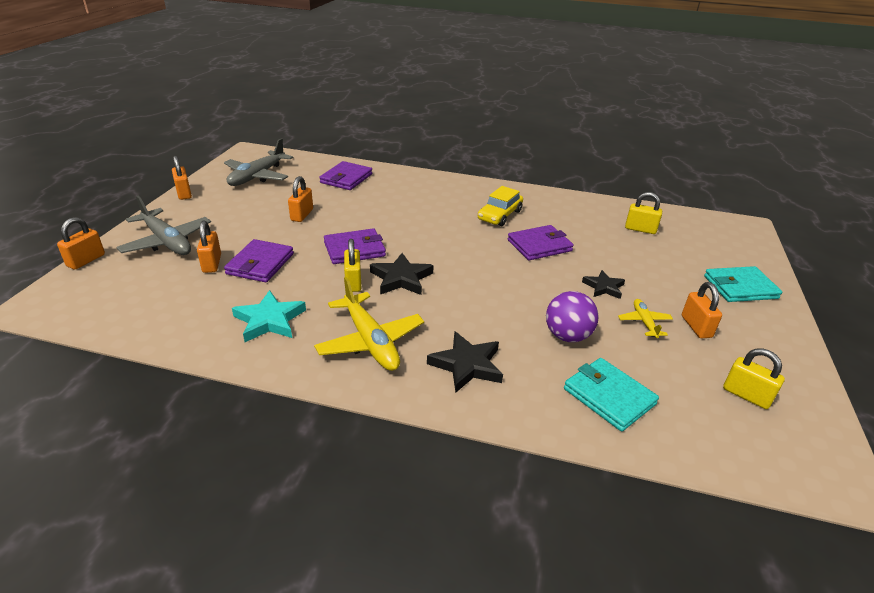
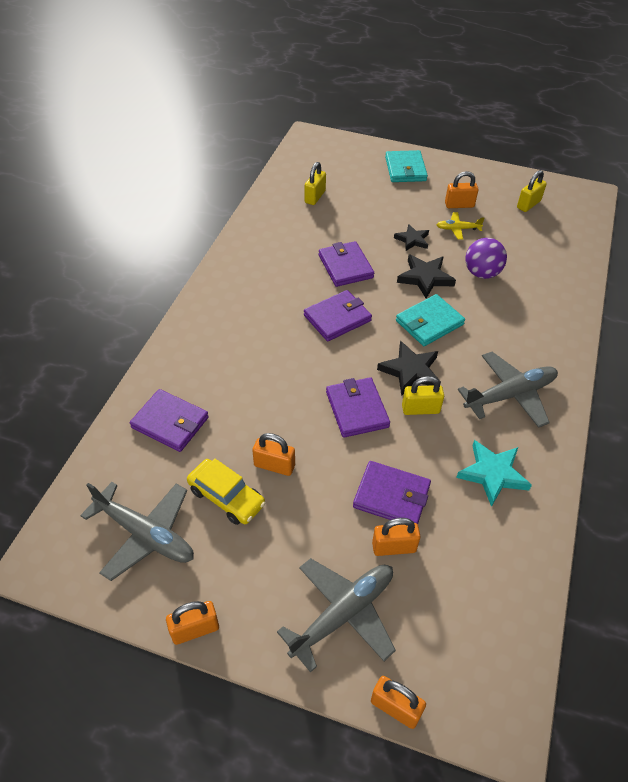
camera: 85 degrees left, 15 degrees up
(370, 341) = (510, 395): yellow plane -> grey plane
(465, 241) = (337, 318): none -> purple wallet
(467, 365) = (527, 335): black star -> black star (425, 278)
(499, 215) = (283, 286): yellow car -> yellow car (226, 497)
(609, 396) = (544, 265): turquoise wallet -> turquoise wallet (429, 323)

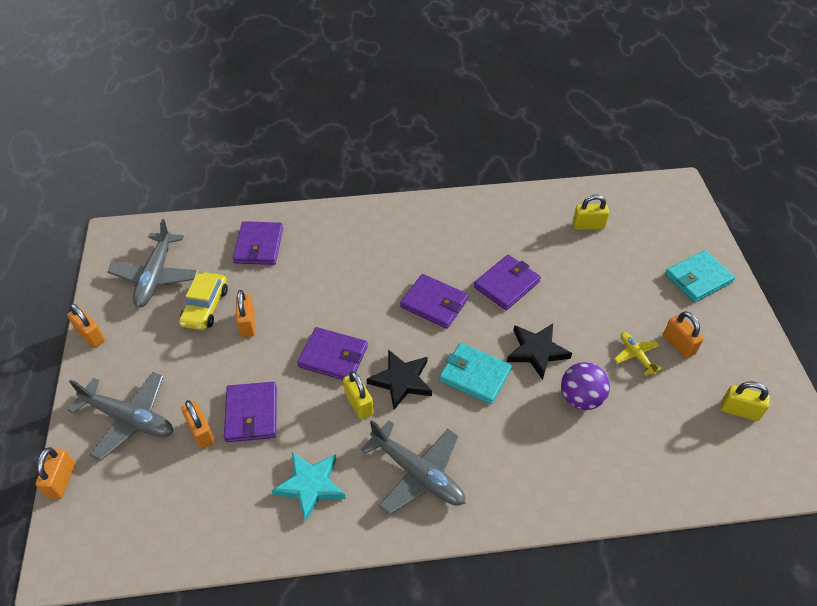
camera: 65 degrees right, 0 degrees up
(357, 409) = (333, 356): purple wallet -> purple wallet turned 60 degrees clockwise
(412, 240) = (586, 322): black star -> none

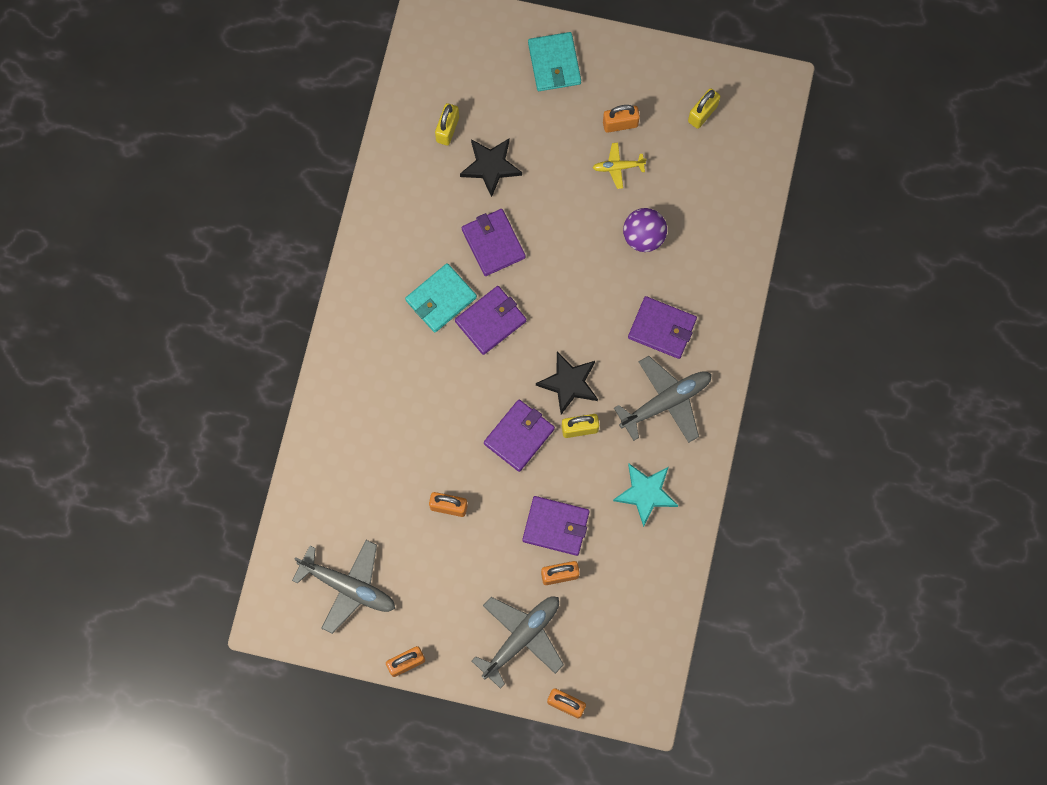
camera: 70 degrees left, 25 degrees up
(205, 307) = (411, 543): yellow car -> none
(259, 245) = (345, 471): purple wallet -> purple wallet (662, 328)
(475, 375) = (587, 317): turquoise wallet -> turquoise wallet (441, 299)
(536, 351) = (581, 251): black star -> black star (490, 166)

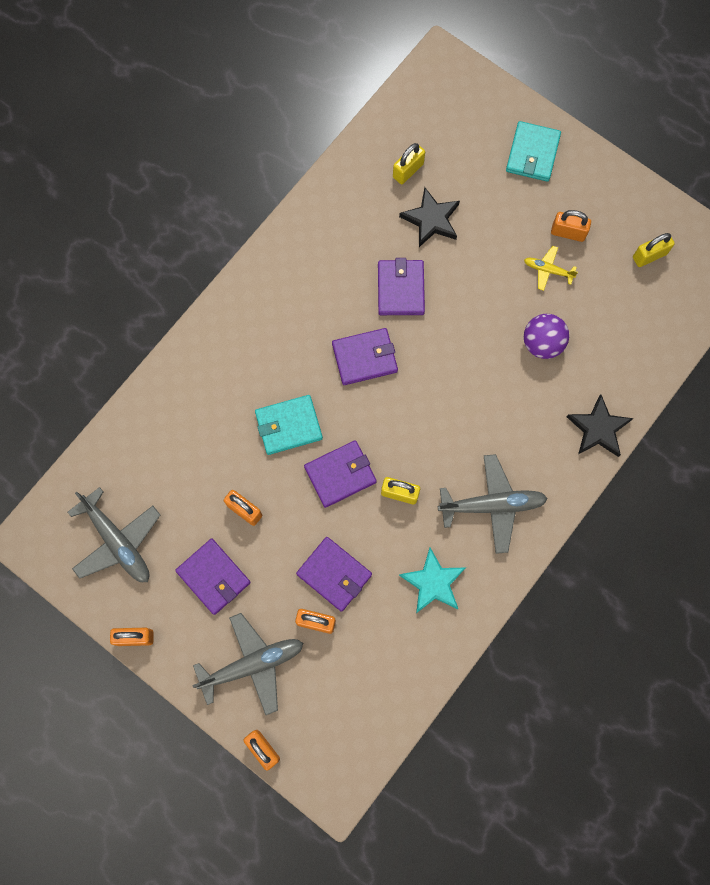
camera: 25 degrees right, 0 degrees up
(441, 299) = (329, 318): turquoise wallet -> turquoise wallet (289, 426)
(569, 383) = (409, 447): black star -> black star (598, 429)
(662, 328) = (520, 435): purple wallet -> purple wallet (213, 577)

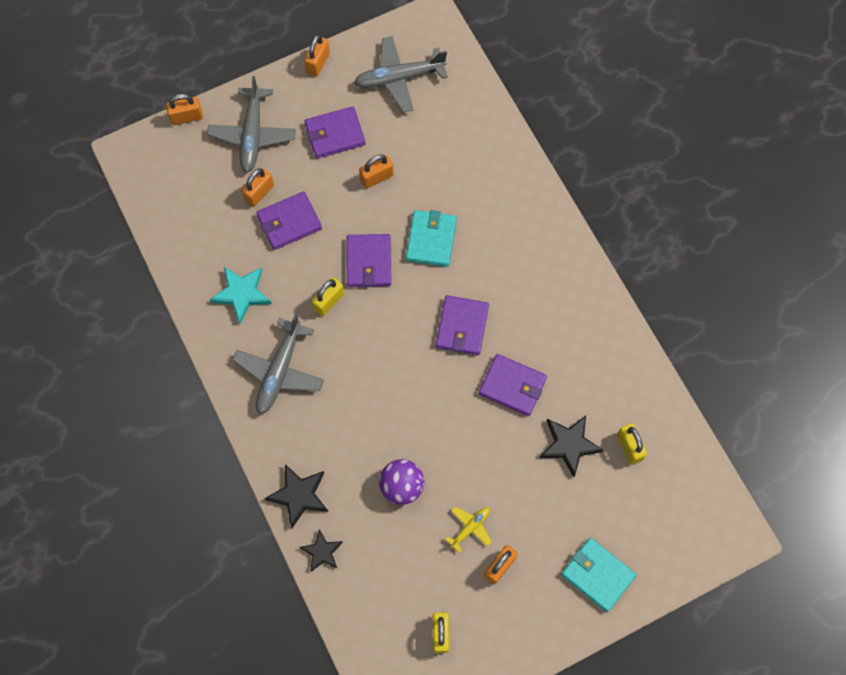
camera: 115 degrees right, 5 degrees down
(636, 384) = (322, 552): none -> black star

